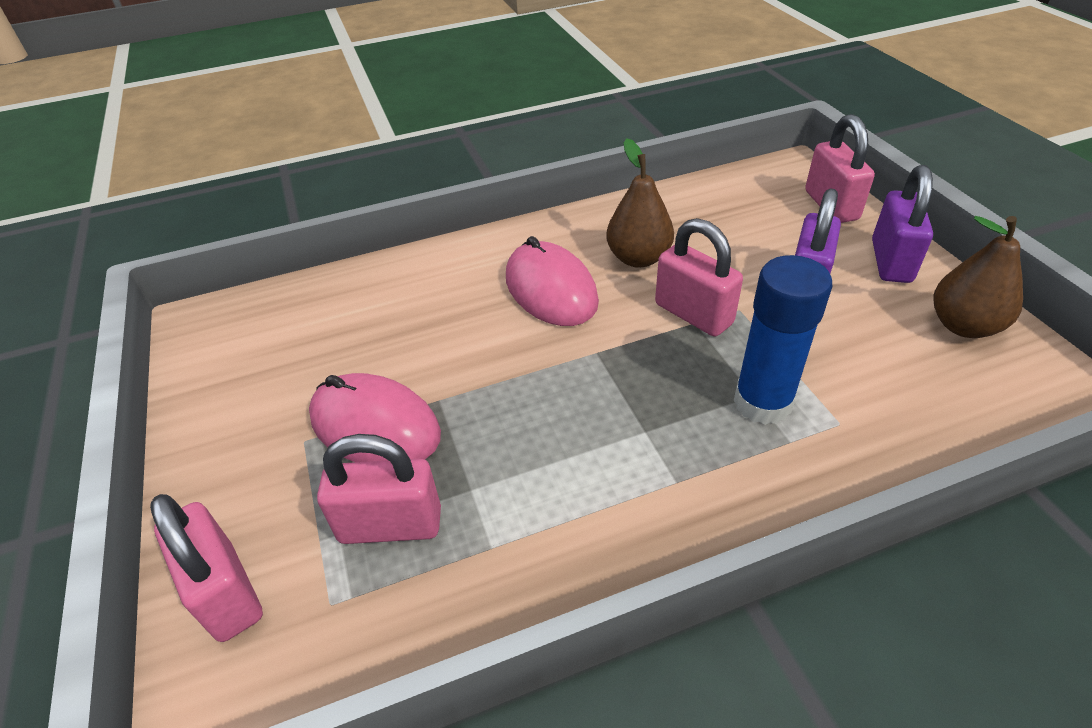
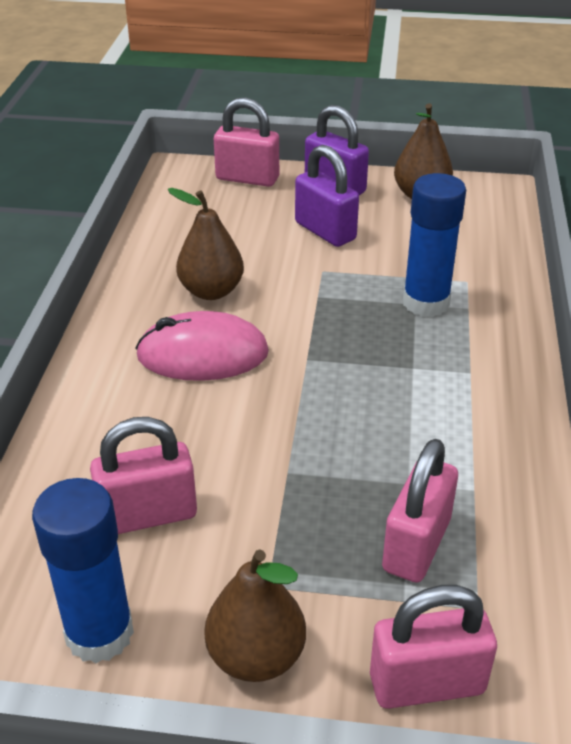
camera: 65 degrees left, 5 degrees down
(227, 369) = (99, 633): none -> blue glue stick
(228, 463) = (256, 656): none -> brown pear
(375, 426) = (289, 525): pink mouse -> none
(693, 314) = (308, 293): pink padlock -> pink padlock (148, 515)

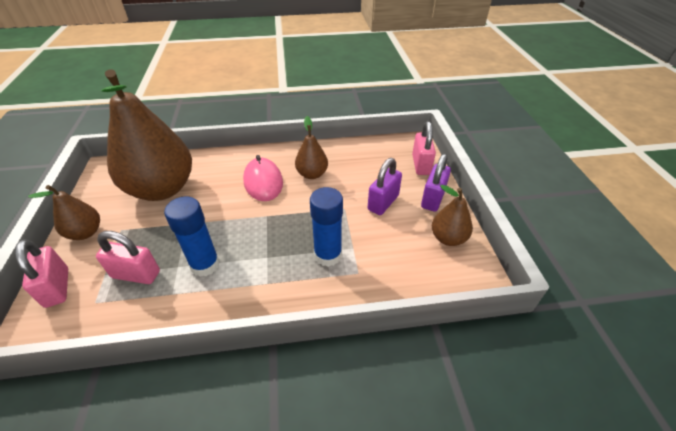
camera: 75 degrees right, 5 degrees up
(99, 633) = (106, 191): blue glue stick -> blue glue stick (205, 265)
(148, 515) = (162, 189): pink padlock -> brown pear

